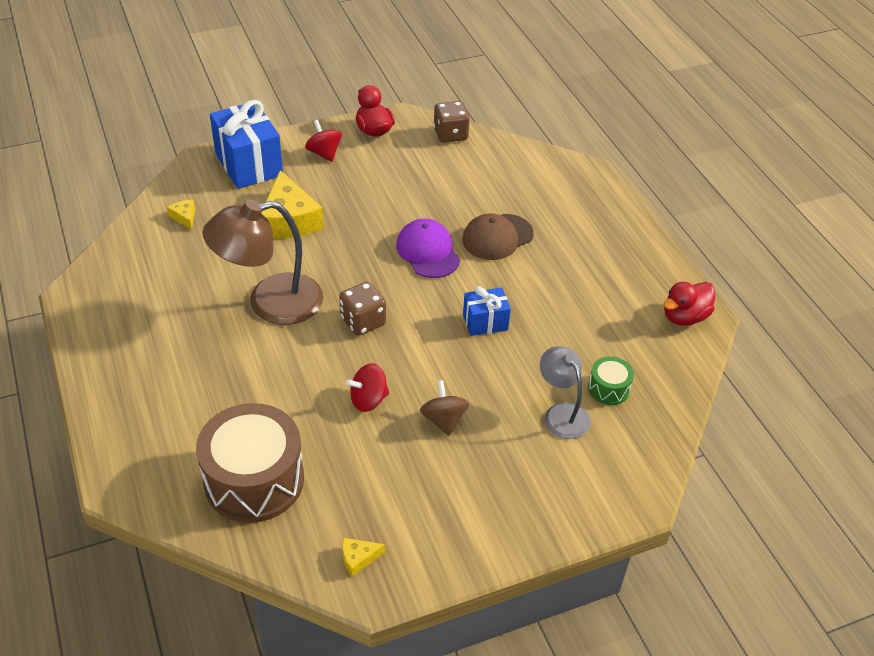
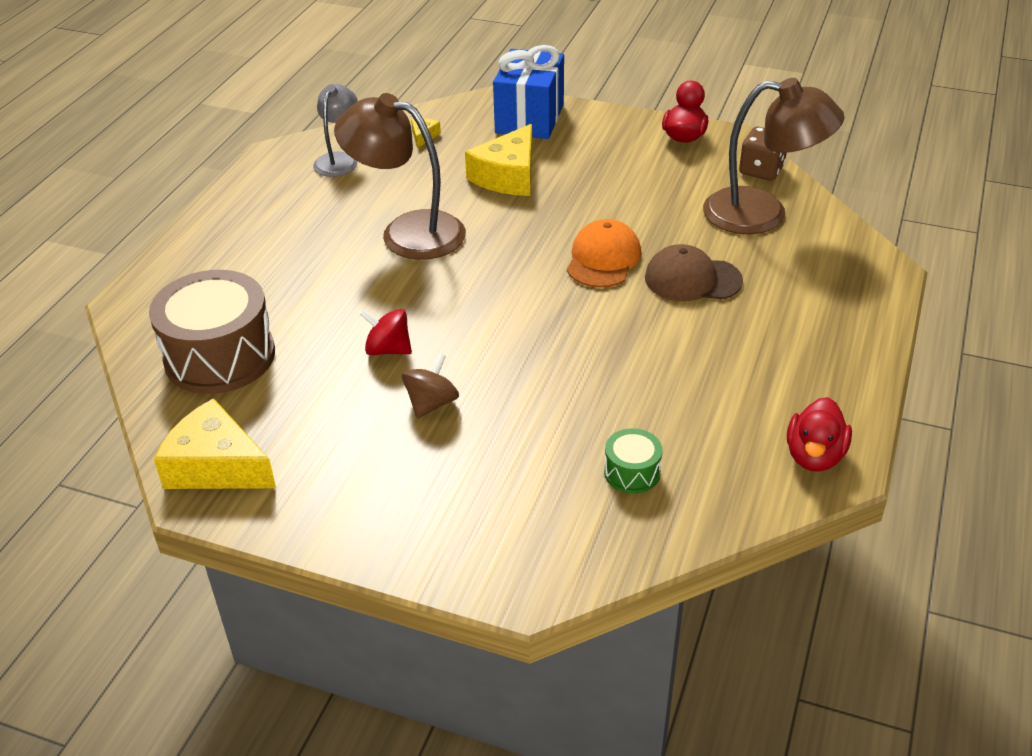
camera: 45 degrees right, 5 degrees down
(324, 153) = (610, 136): red spinning top -> none
(358, 558) = (216, 466): yellow cheese -> yellow cheese, size x2.26
(363, 321) = (466, 286): brown dice -> none
(428, 252) = (603, 259): purple cap -> orange cap
(485, 322) = (580, 345): blue gift -> none
(486, 167) = (762, 214): none -> brown lamp
(561, 413) = (552, 465): grey lamp -> grey lamp (339, 160)
(684, 317) = (814, 456): red duck -> red duck turned 75 degrees counterclockwise

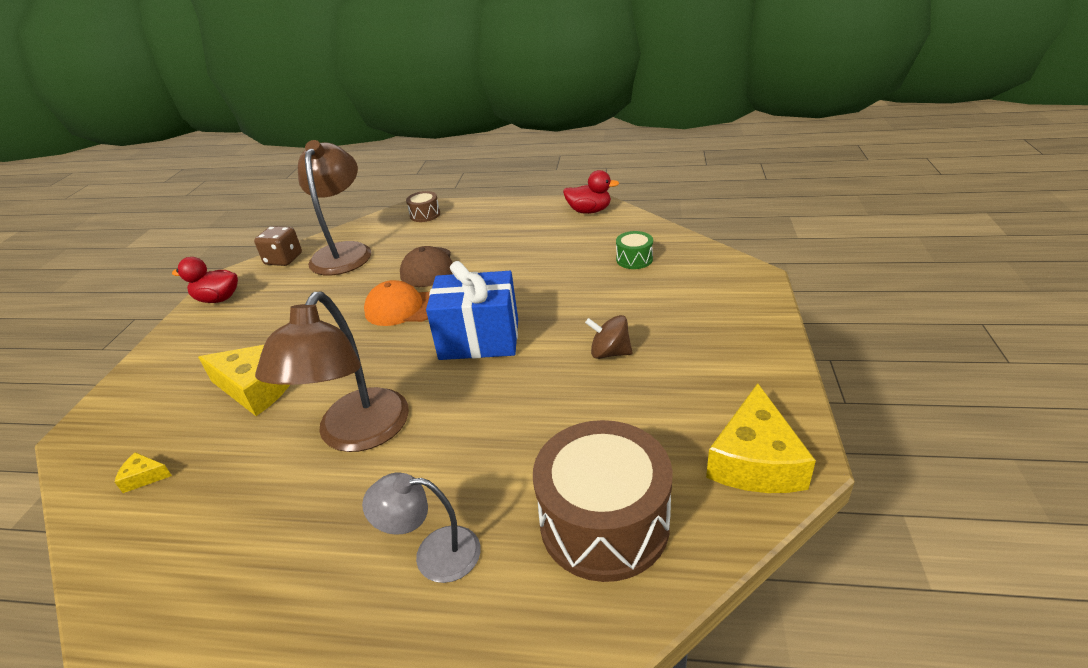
camera: 100 degrees left, 5 degrees down
(339, 160) = (175, 550): grey lamp -> grey lamp (434, 554)
(388, 350) = (551, 395): red spinning top -> none
(529, 119) = (141, 397): blue gift -> blue gift (479, 339)
(857, 282) = (425, 215): none -> brown drum

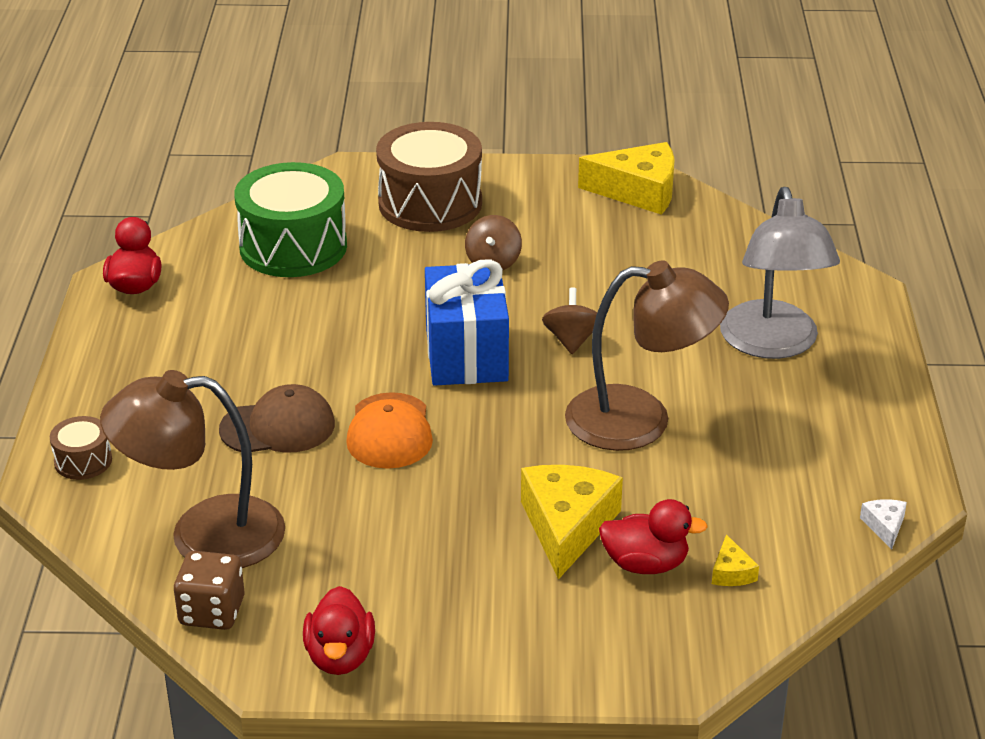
camera: 100 degrees left, 0 degrees up
(106, 609) = (884, 526): none -> white cheese
(191, 426) = (645, 564): none -> red duck
(434, 554) = (772, 344): grey lamp -> grey lamp, size x1.73
(483, 397) = (571, 340): none -> brown spinning top
(604, 522) = (719, 262): brown drum -> brown drum (430, 203)
(634, 259) = (293, 247): green drum -> green drum, size x2.19

